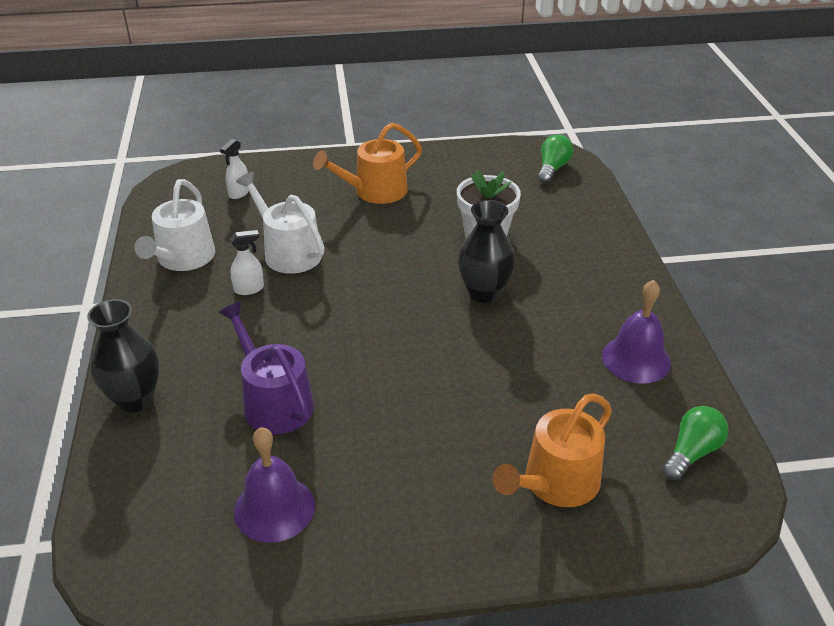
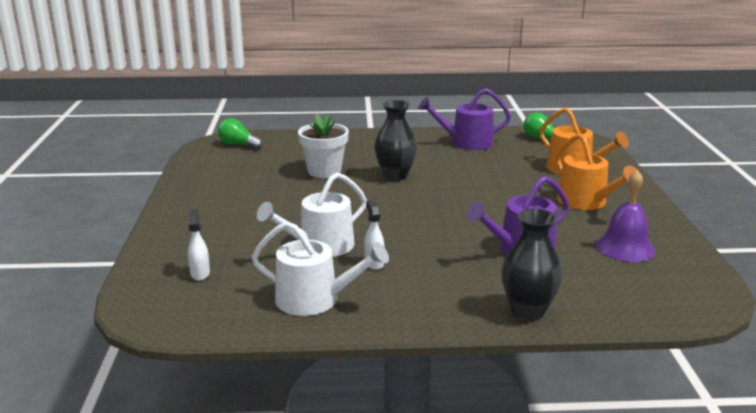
camera: 85 degrees left, 15 degrees down
(239, 193) = (200, 273): white spray bottle -> white spray bottle turned 135 degrees counterclockwise
(374, 191) = (235, 208): orange watering can -> orange watering can (586, 202)
(636, 359) = (466, 142): purple bell -> purple watering can

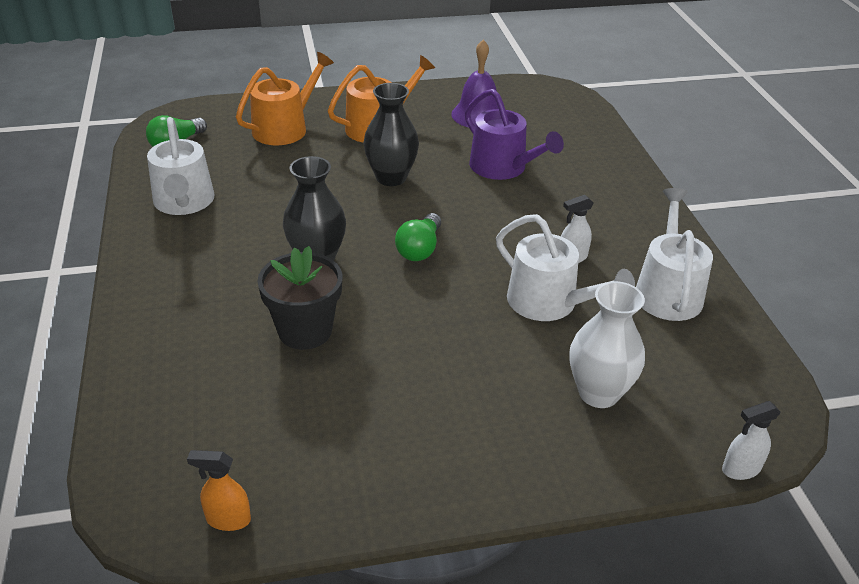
camera: 100 degrees left, 15 degrees up
(200, 155) = (228, 519): none -> orange spray bottle
(200, 273) = (662, 397): white spray bottle -> white spray bottle (740, 469)
(219, 251) = (598, 393): none -> white vase
(238, 145) = (170, 470): green light bulb -> green light bulb (420, 249)
(324, 171) = (305, 331): white flower pot -> black flower pot
(466, 142) = (184, 202): purple watering can -> white watering can
(527, 310) = (616, 167): black vase -> black vase (391, 178)

